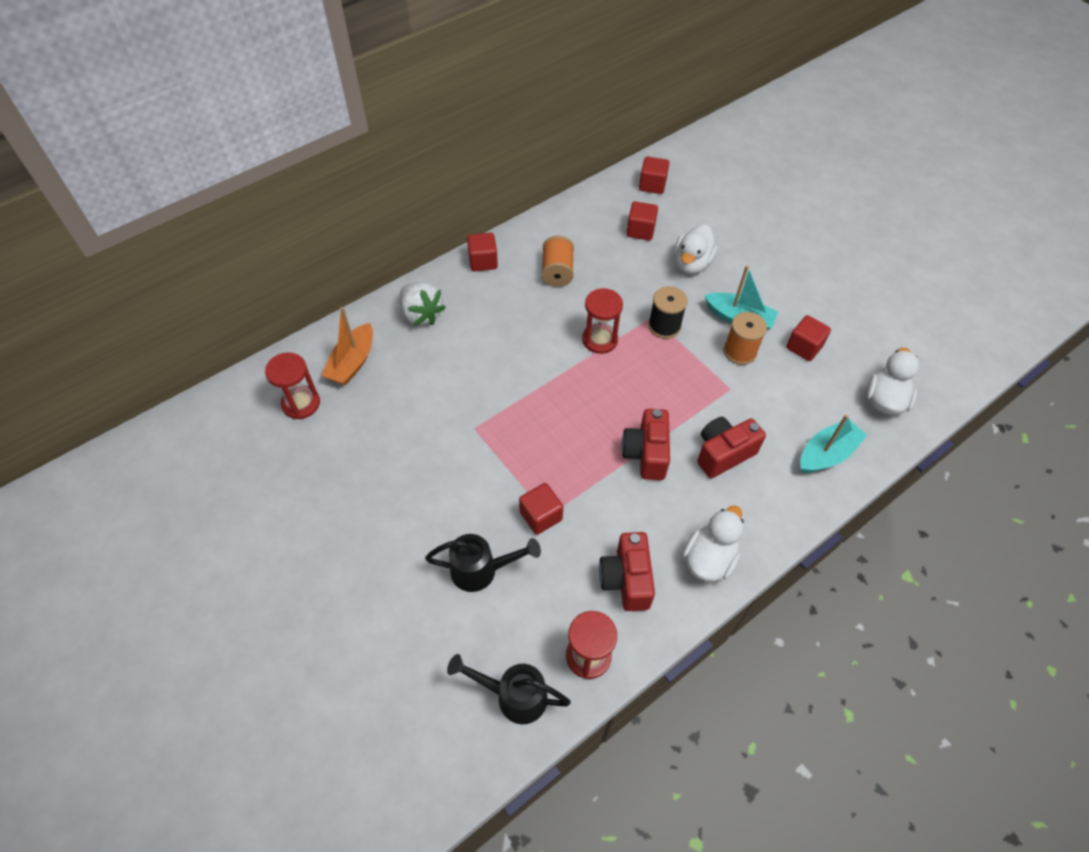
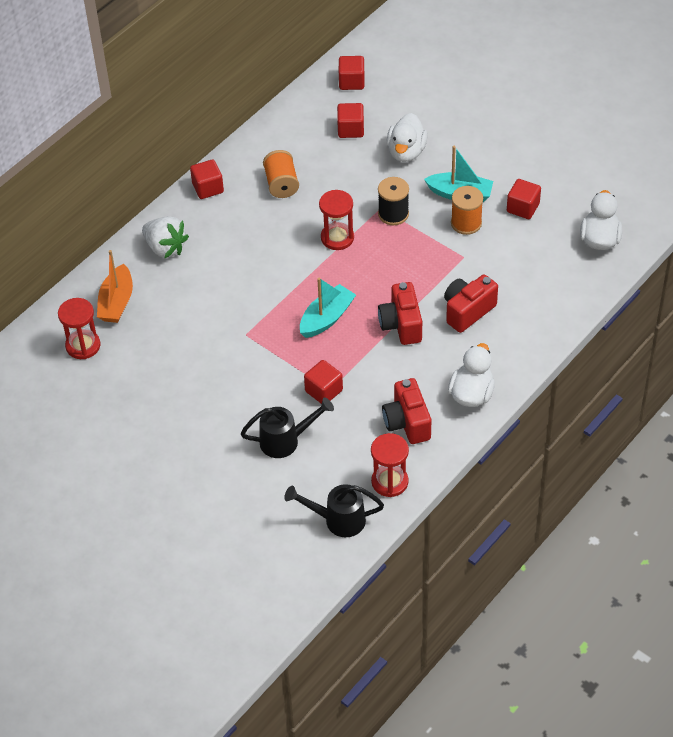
camera: 10 degrees left, 5 degrees down
(827, 454) = (556, 293): turquoise boat -> turquoise boat (326, 318)

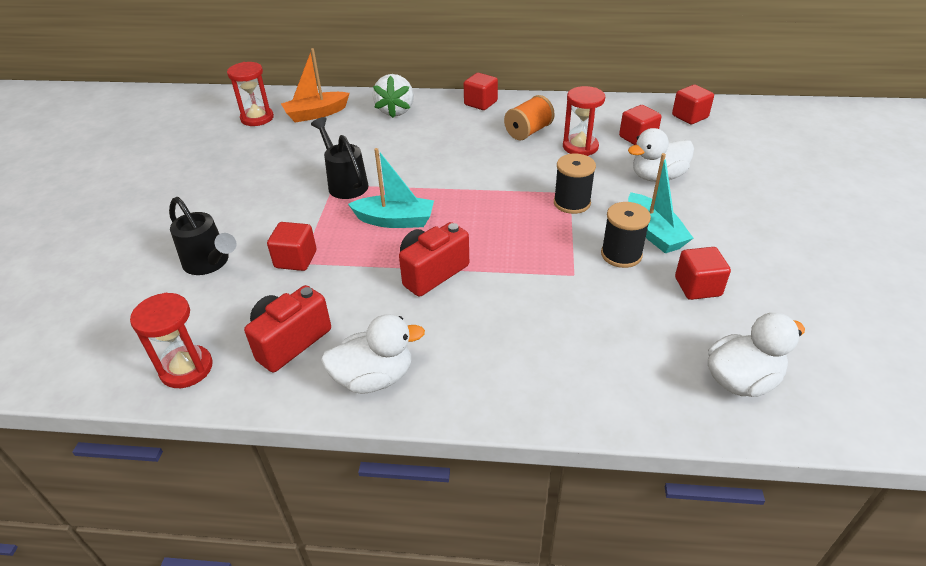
camera: 55 degrees right, 10 degrees down
(337, 238) = (502, 184): red hourglass -> red hourglass (580, 147)
(337, 520) = (106, 351): black watering can -> black watering can (345, 183)
(466, 223) = (621, 254): orange spool -> black spool
(467, 311) = (499, 314): red camera -> none

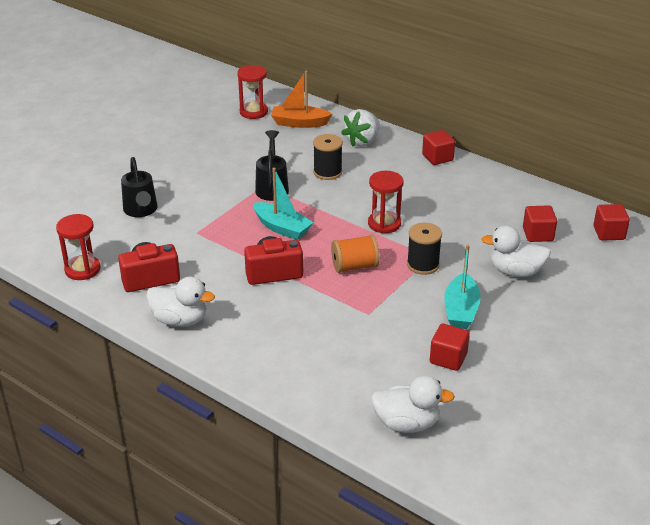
camera: 30 degrees right, 5 degrees down
(296, 259) = (194, 229): red cube -> none
(528, 132) = (451, 196): orange spool -> orange spool (354, 266)
(580, 147) = (480, 224): red hourglass -> red hourglass (384, 224)
(621, 254) = (417, 315): black spool -> black spool (327, 172)

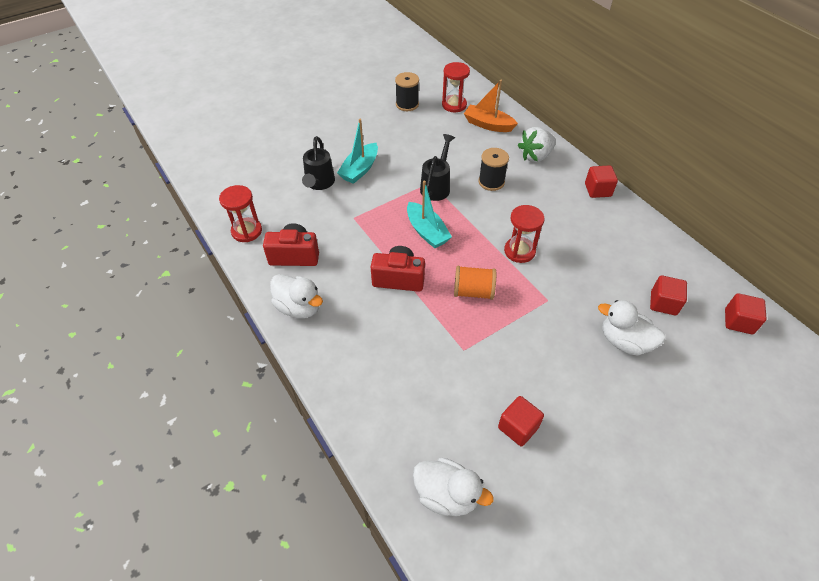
camera: 20 degrees right, 15 degrees up
(423, 264) = (537, 308): black spool -> black spool (407, 104)
(461, 310) = (552, 372): turquoise boat -> turquoise boat (360, 169)

